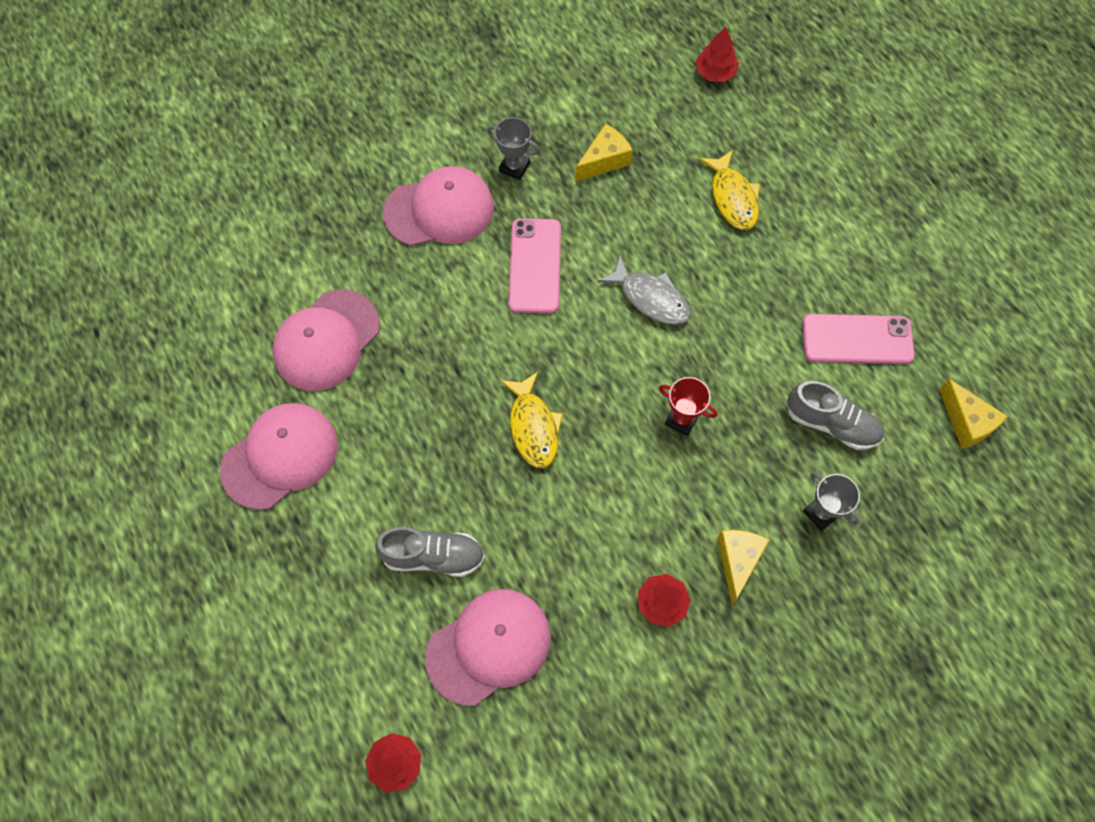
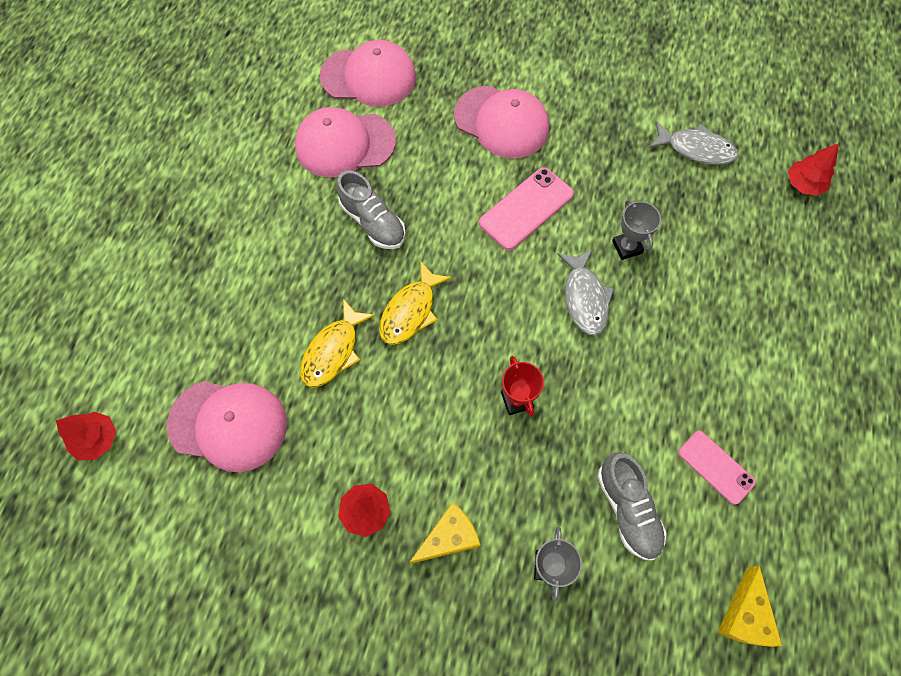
camera: 45 degrees right, 0 degrees up
(280, 456) = (243, 190): pink cap -> pink cap (369, 77)
(433, 556) = (259, 334): grey shoe -> grey shoe (373, 222)
(514, 167) = (582, 134): grey trophy -> grey trophy (627, 247)
(604, 160) = (651, 179): yellow cheese -> none
(612, 108) = (695, 149): none -> grey fish
(732, 197) = (723, 281): yellow fish -> yellow fish (333, 351)
(857, 339) = (716, 467): pink phone -> pink phone, size x0.66

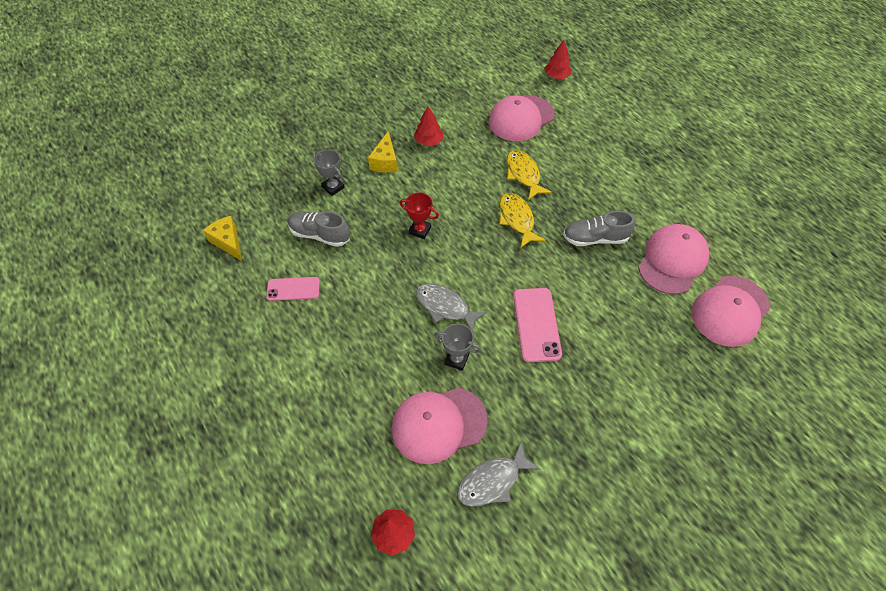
camera: 130 degrees right, 10 degrees down
(502, 122) = (623, 364): pink cap -> pink cap (438, 424)

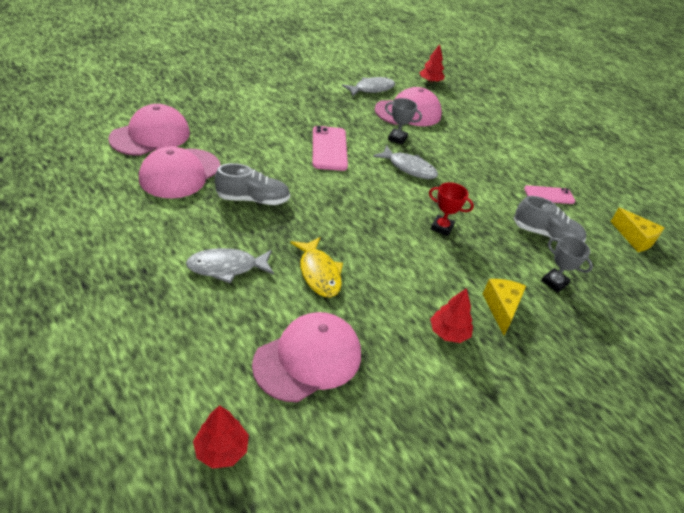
camera: 175 degrees right, 15 degrees down
(517, 219) = (335, 226): yellow fish -> none
(592, 171) = (227, 267): none -> grey fish

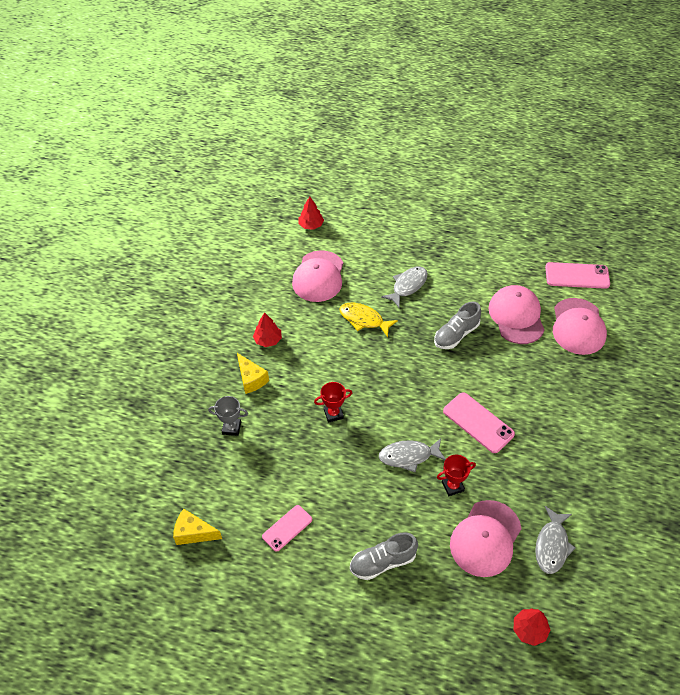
camera: 145 degrees right, 10 degrees up
(71, 157) = (577, 276): none -> pink phone
(397, 138) = (452, 486): grey trophy -> red trophy
(546, 235) = (262, 472): grey shoe -> grey shoe (382, 562)

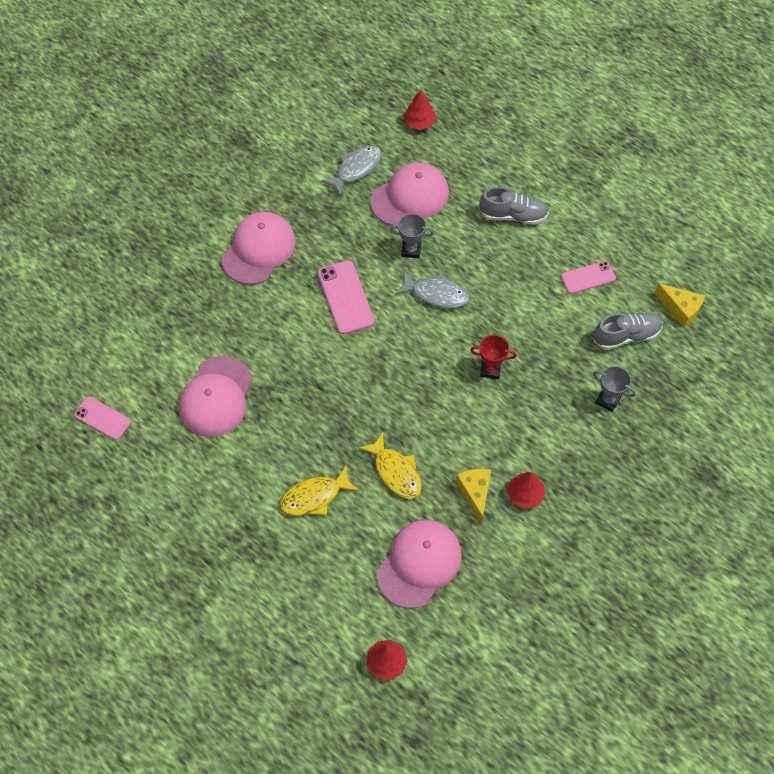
camera: 155 degrees left, 10 degrees up
(251, 379) = (564, 450): yellow cheese -> yellow cheese (475, 493)
(407, 286) = (314, 497): grey fish -> yellow fish
(452, 486) = (411, 250): red trophy -> grey trophy
(456, 334) = (301, 404): grey shoe -> grey shoe (626, 335)
(577, 276) = (102, 418): pink phone -> pink phone, size x0.66
(578, 326) = (158, 354): pink cap -> pink cap (259, 249)

